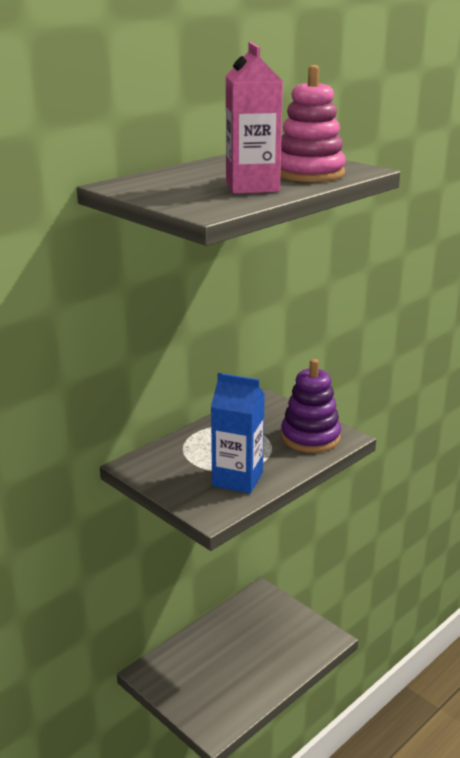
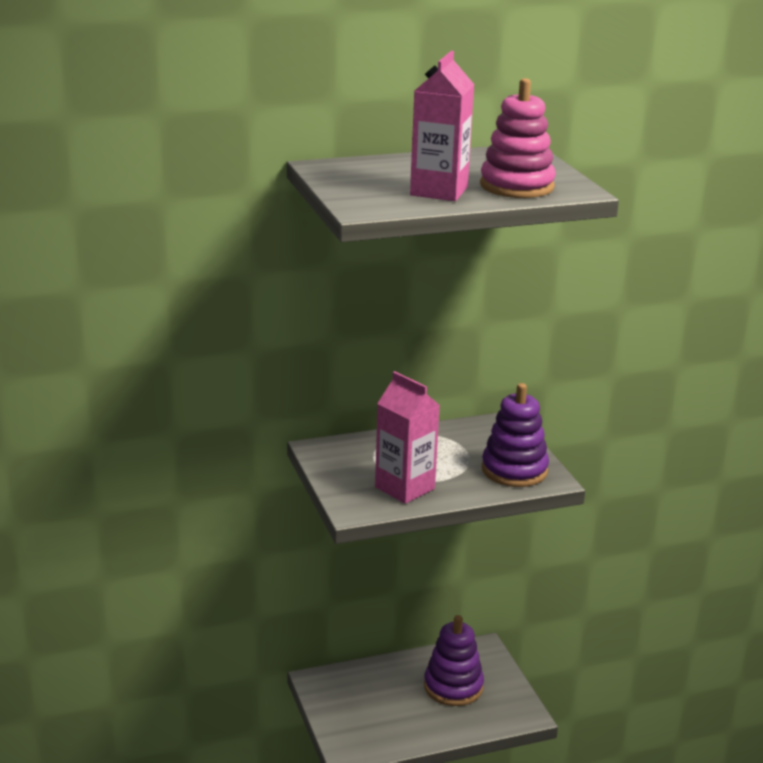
camera: 25 degrees right, 0 degrees up
(237, 479) = (404, 488): blue carton -> pink carton
(260, 635) = (453, 687): none -> purple stacking toy

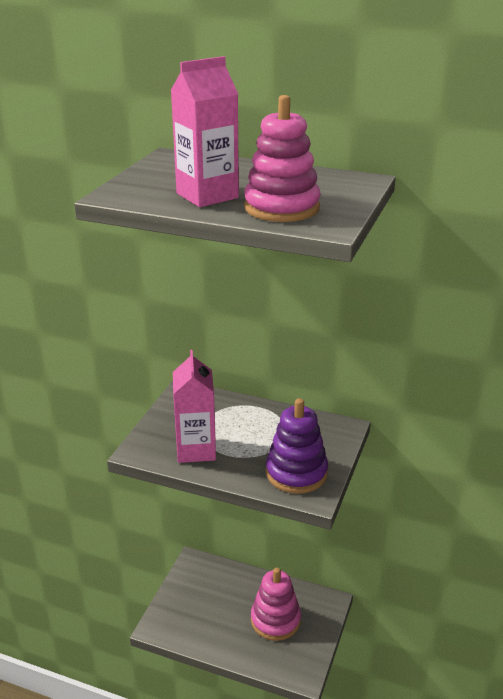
camera: 40 degrees right, 5 degrees up
(453, 687) = (275, 620): purple stacking toy -> pink stacking toy

